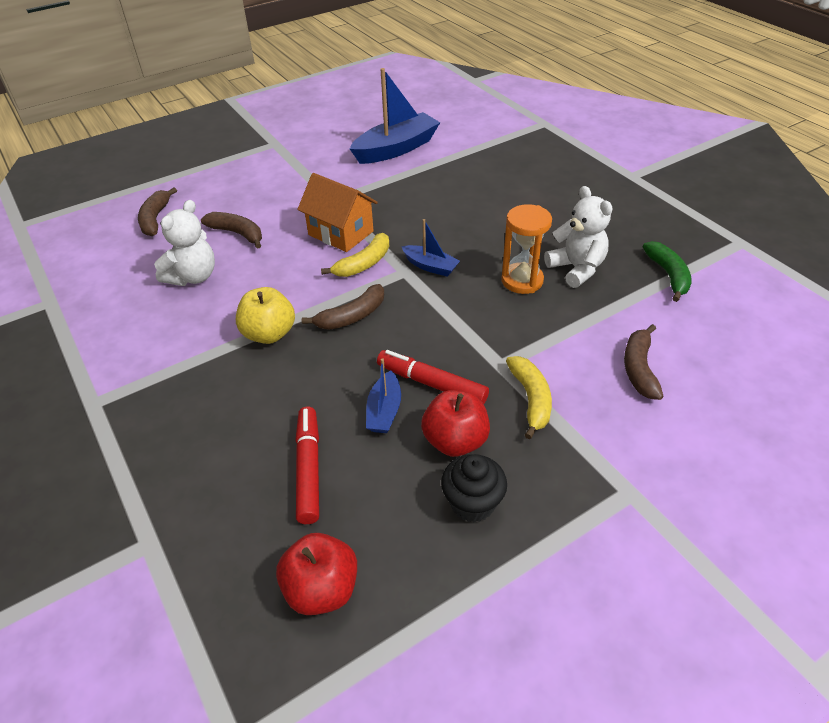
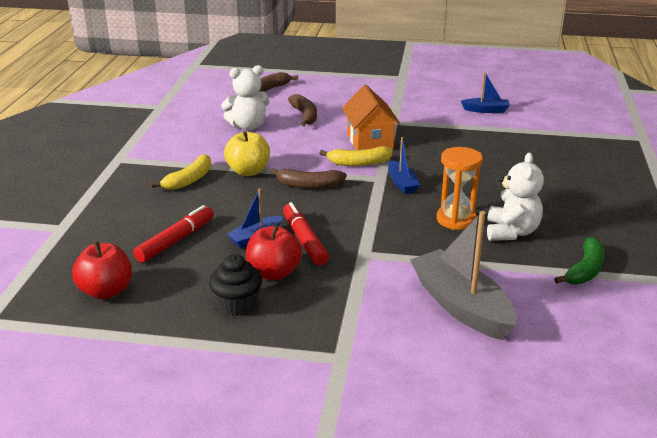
camera: 40 degrees right, 15 degrees down
(396, 149) = (486, 110): blue boat -> blue boat, size x0.52
(531, 399) = (355, 280): yellow banana -> yellow banana (189, 180)
(639, 369) = (461, 306): brown banana -> grey boat

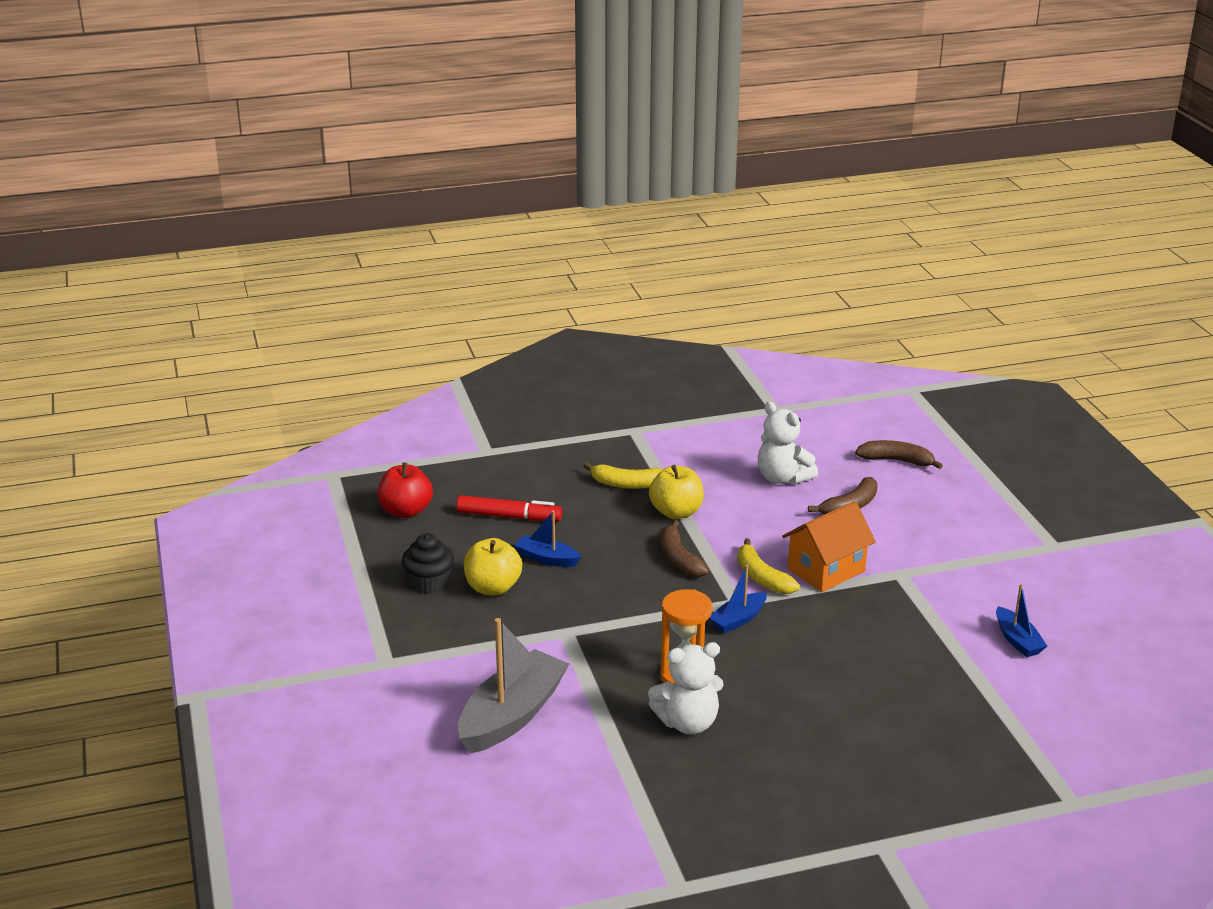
camera: 65 degrees right, 0 degrees up
(274, 273) = (493, 588): red apple -> yellow apple
(304, 240) = (564, 588): red marker -> none
(585, 270) = (643, 792): green banana -> none

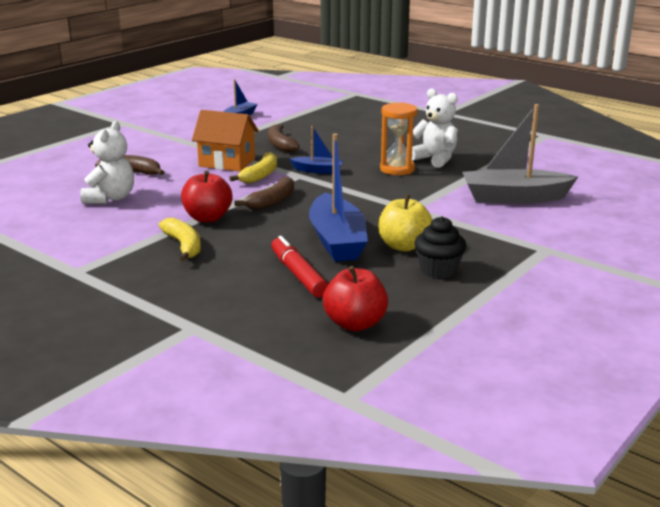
camera: 125 degrees left, 5 degrees down
(547, 558) = (337, 240): blue boat -> blue boat, size x1.93
(676, 512) = (207, 218): yellow apple -> red apple
(896, 460) = (44, 173): brown banana -> brown banana (280, 145)

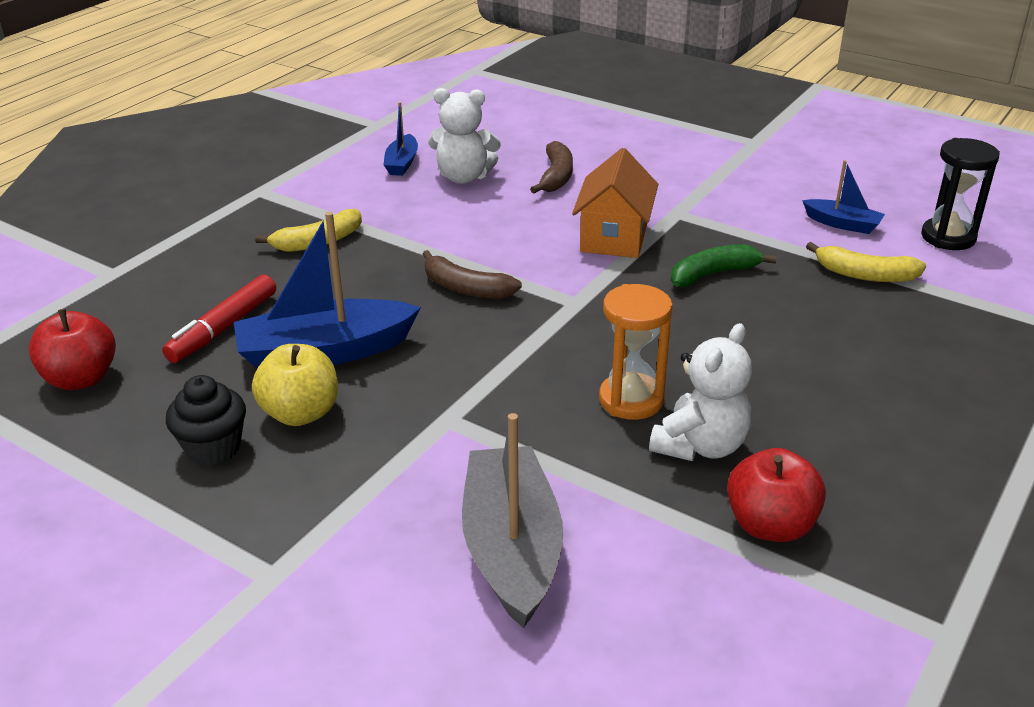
camera: 85 degrees right, 10 degrees up
(207, 218) = (404, 247): red apple -> red apple (770, 525)
(260, 175) = (568, 269): yellow banana -> yellow banana (865, 275)
(264, 101) = (948, 237): none -> black hourglass
(280, 145) = (713, 274): brown banana -> green banana
(298, 274) = (223, 328): red marker -> red marker turned 150 degrees clockwise
(318, 170) = (601, 318): blue boat -> blue boat (402, 163)

